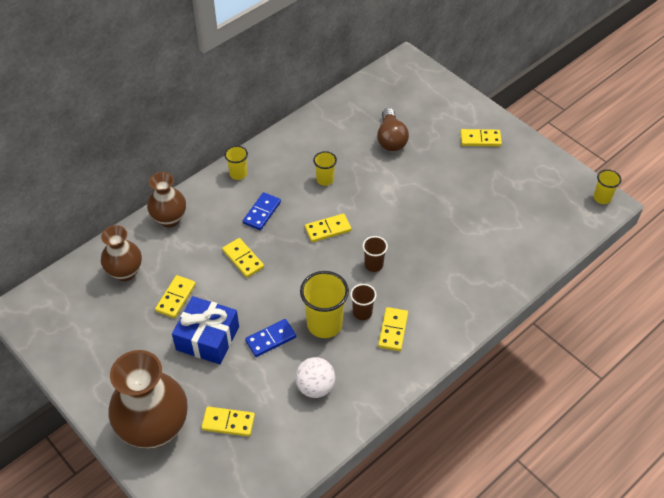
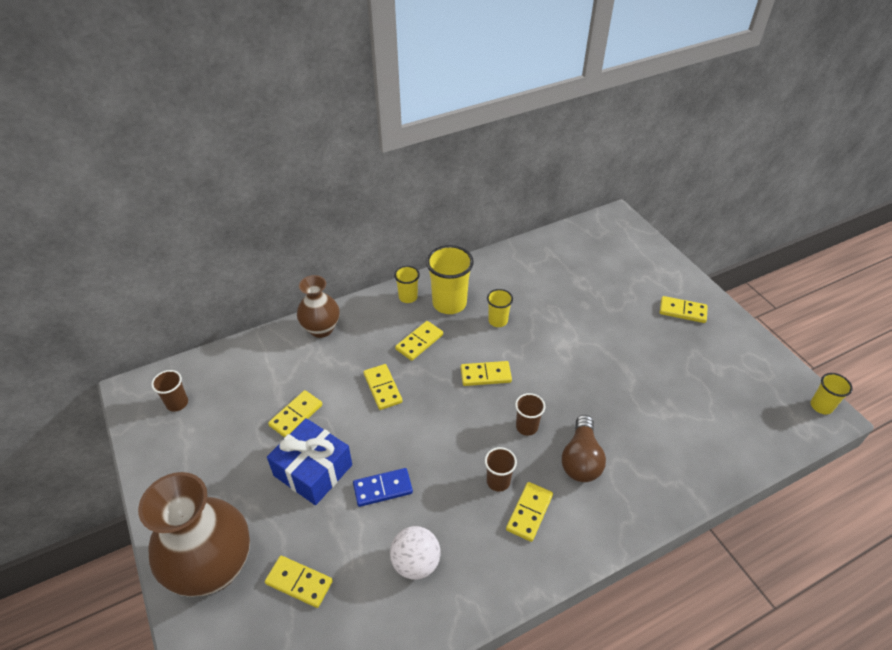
camera: 15 degrees right, 5 degrees down
(65, 311) = (177, 403): none -> brown cup
(125, 272) = (255, 375): brown vase -> none
(262, 213) = (419, 342): blue domino -> yellow domino
(324, 324) = (450, 485): yellow cup -> yellow cup (449, 303)
(391, 139) = (581, 292): brown light bulb -> brown light bulb (581, 459)

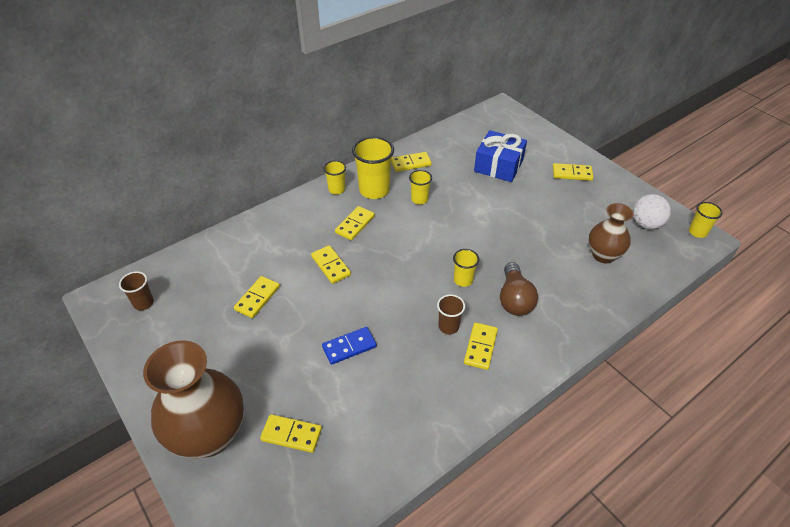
camera: 10 degrees left, 0 degrees up
(313, 470) = (283, 341): blue gift -> blue gift (498, 166)
(321, 329) = (264, 224): brown vase -> brown vase (603, 255)
(416, 563) = (392, 402): white ball -> white ball (646, 224)
(485, 375) = (419, 244): yellow domino -> yellow domino (411, 163)
(526, 427) = (463, 280): brown cup -> yellow cup

